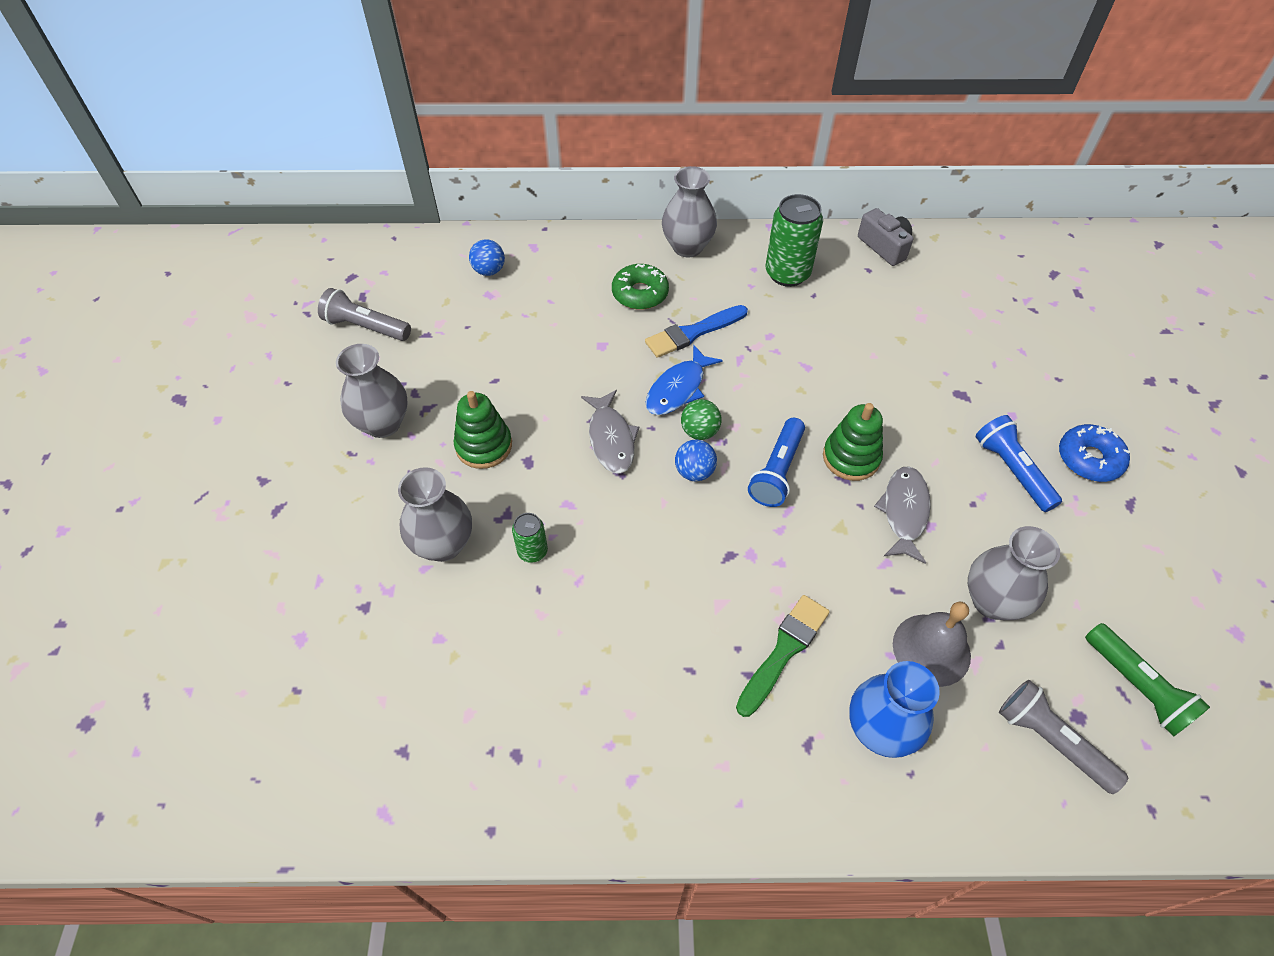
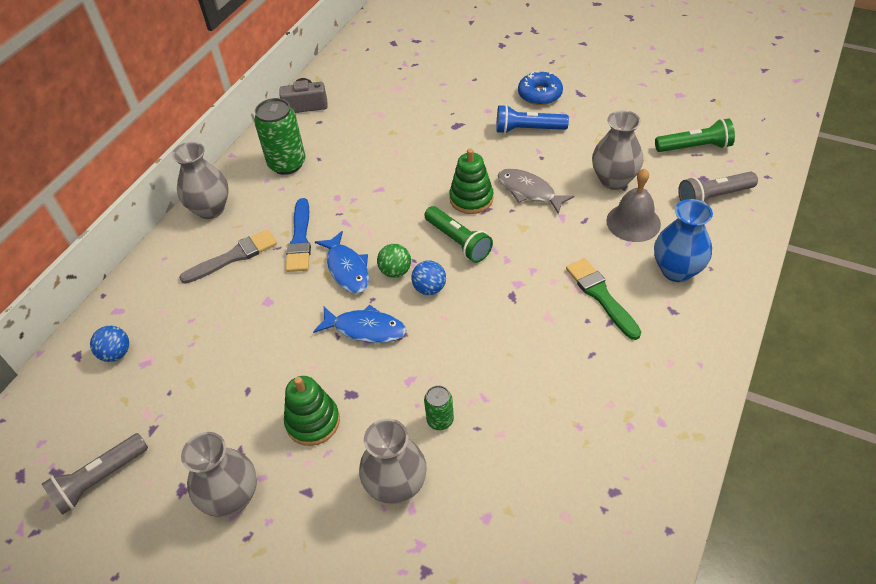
camera: 60 degrees left, 5 degrees down
(611, 439) = (365, 329): grey fish -> blue fish
(640, 293) = (233, 257): green donut -> grey brush
(777, 471) = (458, 241): blue flashlight -> green flashlight

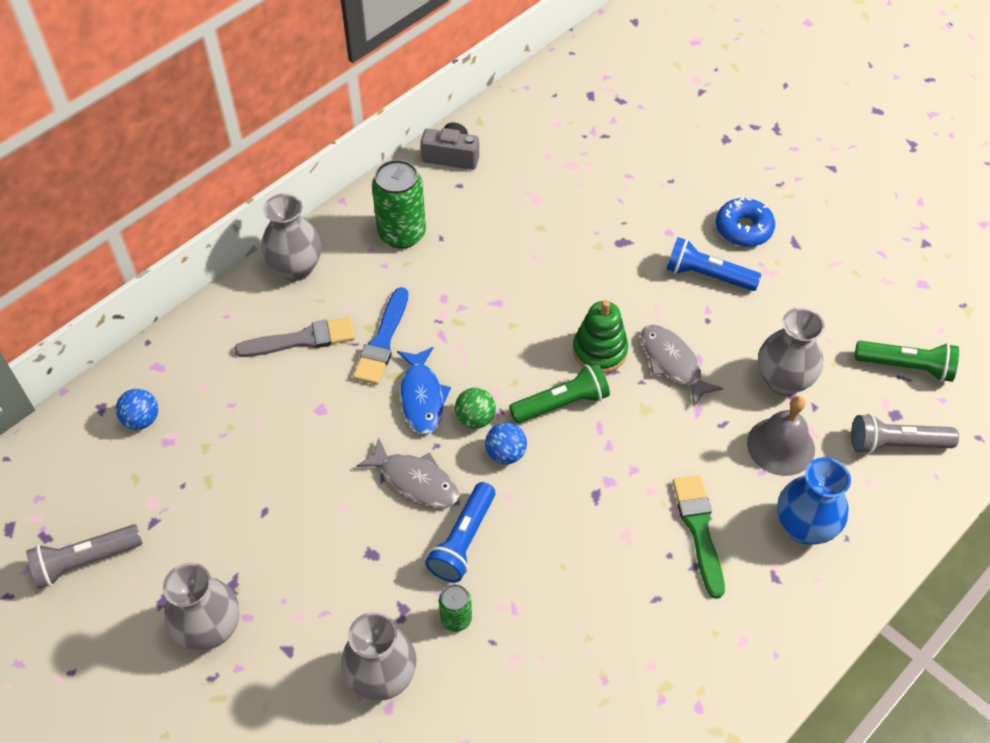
camera: 15 degrees right, 5 degrees up
(313, 422) = (320, 572): green stacking toy -> none
(365, 329) = (415, 480): blue fish -> grey fish
(422, 360) = (463, 540): none -> blue flashlight
(458, 241) = (561, 403): green flashlight -> green flashlight turned 90 degrees counterclockwise

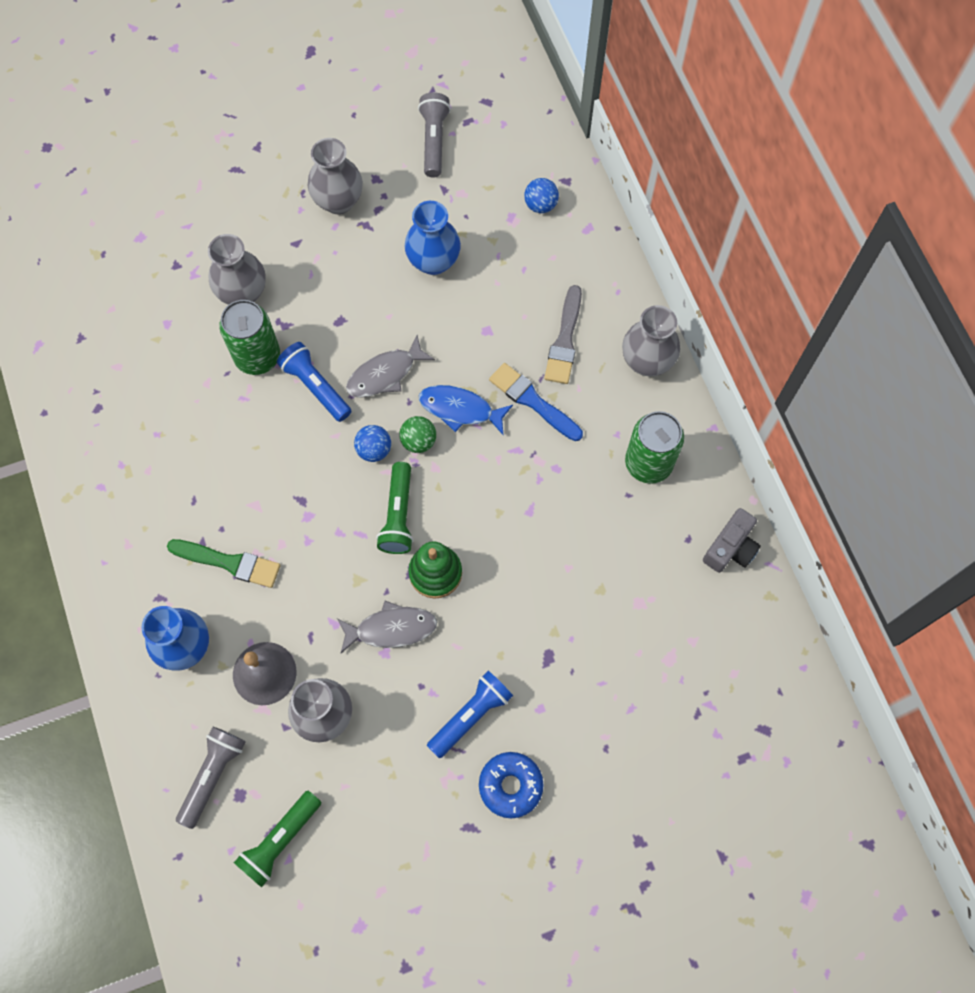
camera: 115 degrees right, 15 degrees up
(255, 492) = (433, 261): none -> blue vase
(456, 618) = (257, 356): green can -> green can, size x1.90

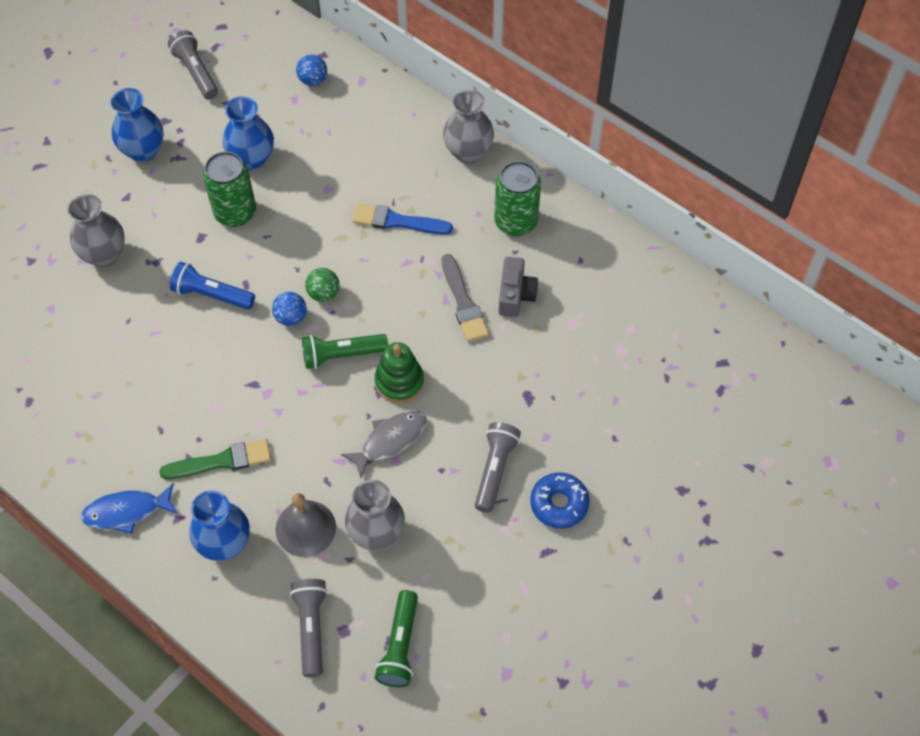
camera: 30 degrees left, 10 degrees down
(257, 356) = (147, 296): green can -> green can (235, 213)
(338, 201) = (143, 150): grey vase -> blue vase
(385, 374) = (264, 258): grey fish -> none
(398, 515) = (342, 355): green flashlight -> green flashlight turned 105 degrees clockwise
(460, 409) = (343, 254): blue fish -> blue fish (126, 512)
(471, 715) = (495, 470): blue flashlight -> grey flashlight
(564, 340) = (394, 167): grey brush -> grey brush (463, 302)
(730, 548) = (616, 250): grey camera -> grey camera (515, 295)

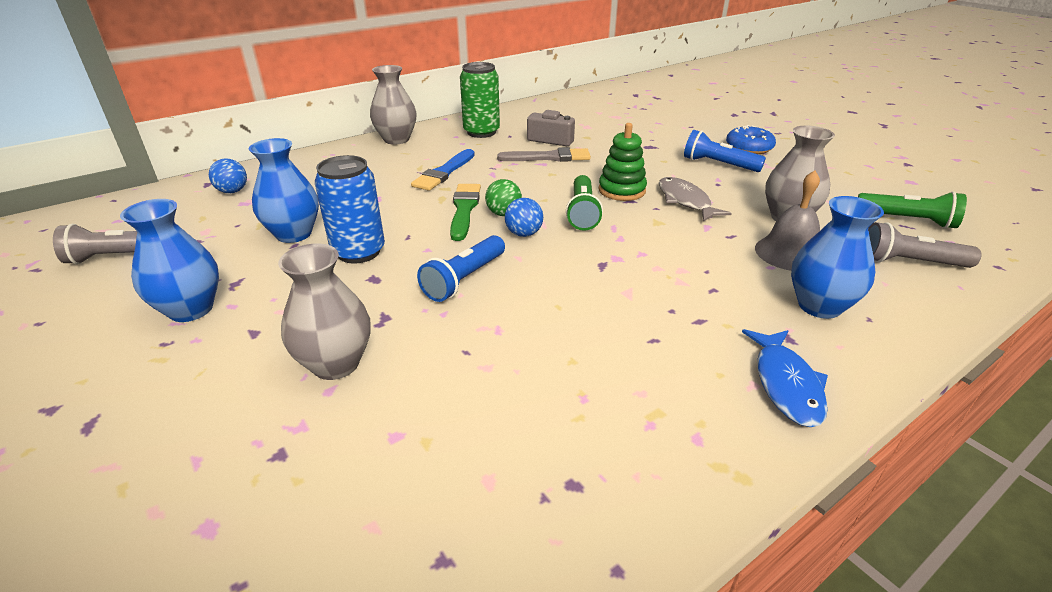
camera: 75 degrees left, 25 degrees down
(222, 461) = (704, 296): green brush -> green brush (464, 209)
(235, 213) = (359, 252): green can -> blue can
(495, 470) = (718, 164): grey flashlight -> blue flashlight

